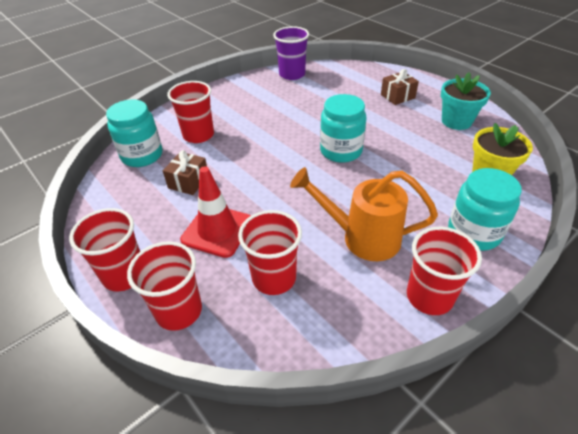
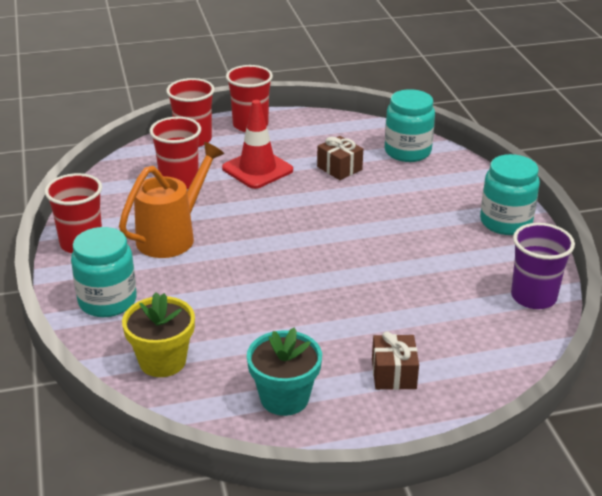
camera: 115 degrees right, 10 degrees down
(198, 135) = (420, 188): red cup -> none
(341, 151) = (307, 271): turquoise jar -> turquoise jar (505, 222)

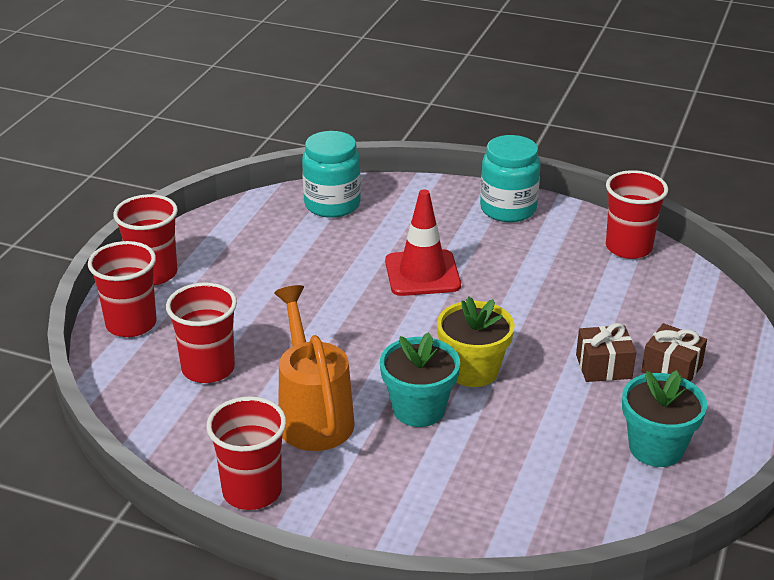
camera: 55 degrees left, 0 degrees up
(107, 301) = (389, 510): turquoise jar -> none
(162, 361) = (533, 508): yellow flower pot -> yellow flower pot (473, 371)
(220, 274) = (419, 409): none -> turquoise flower pot
(257, 169) = (250, 306): red traffic cone -> red traffic cone (422, 273)
(339, 168) = (313, 255): brown gift -> brown gift (603, 367)
(533, 297) = (628, 248): purple cup -> red cup

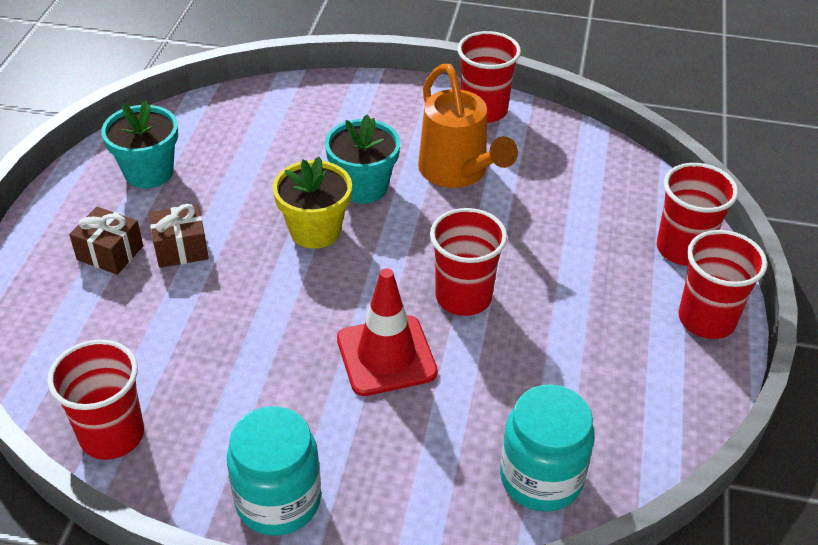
camera: 170 degrees right, 10 degrees up
(208, 369) = (575, 207): red cup -> red cup (463, 297)

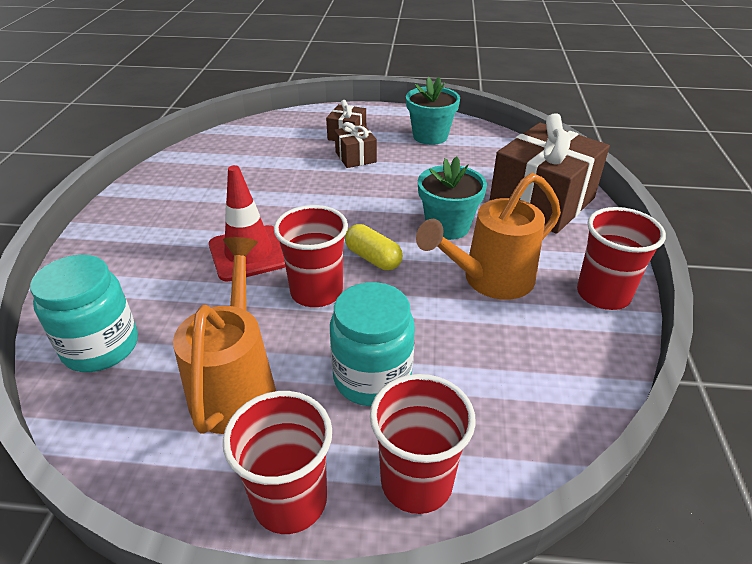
camera: 85 degrees right, 5 degrees down
(112, 435) = (194, 157): red cup -> none
(278, 500) = (125, 218): turquoise jar -> turquoise jar (372, 378)
(315, 230) = (386, 208): yellow flower pot -> none
(331, 112) = (542, 202): none -> brown gift
(412, 250) = (373, 258): none -> yellow capsule
(593, 358) = (236, 385): none -> orange watering can

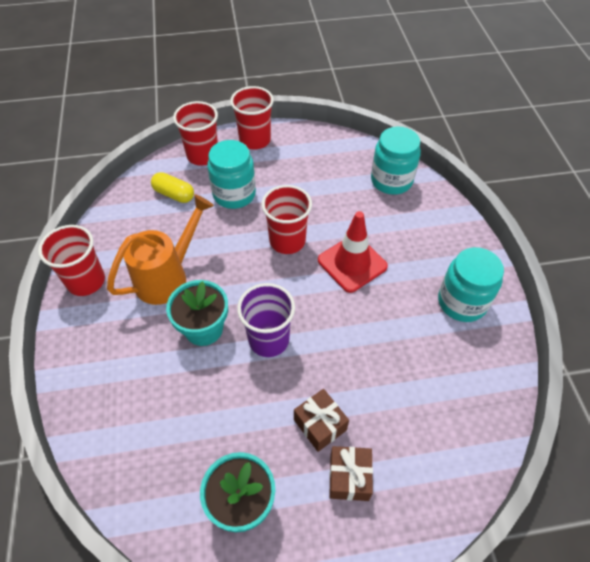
camera: 165 degrees right, 15 degrees up
(161, 203) = (462, 302): none -> turquoise jar
(236, 385) = (304, 177): orange watering can -> none
(373, 258) = (257, 279): yellow capsule -> yellow capsule (174, 194)
(379, 208) = (269, 340): none -> purple cup
(542, 202) = (113, 387): brown gift -> none

